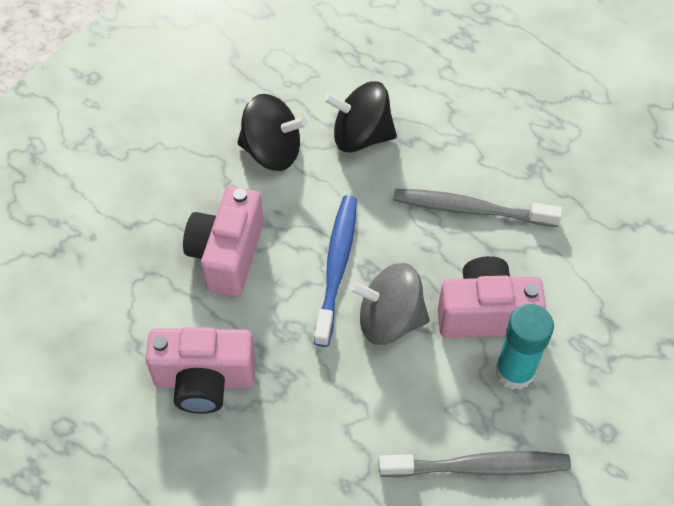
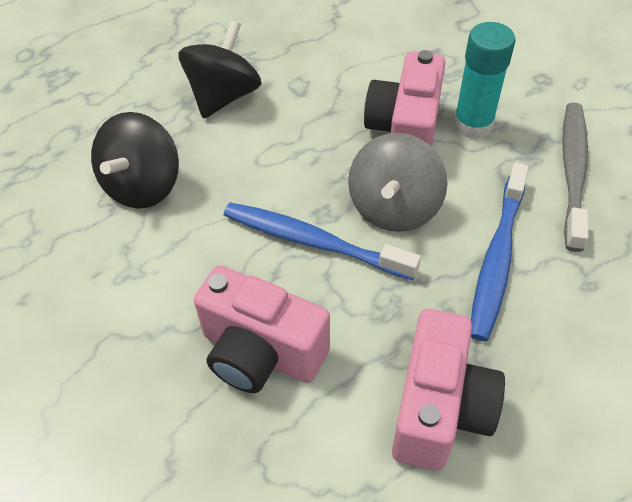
camera: 75 degrees left, 5 degrees down
(272, 151) = (123, 276): black spinning top -> black spinning top (224, 96)
(355, 408) = (497, 259): none -> blue toothbrush
(470, 209) = (278, 116): grey toothbrush -> none

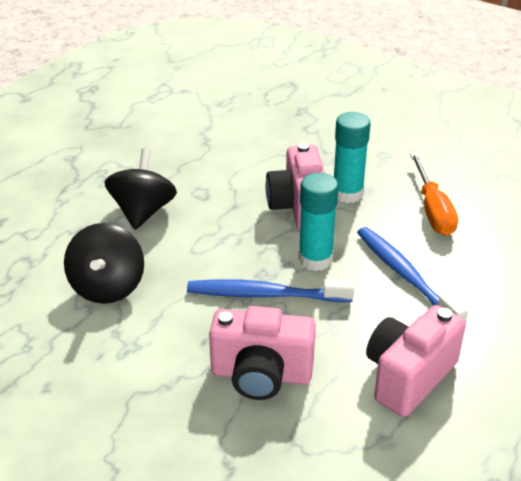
camera: 20 degrees left, 15 degrees down
(394, 208) = (315, 259): grey spinning top -> turquoise glue stick
(439, 409) = (408, 377): pink camera -> pink camera turned 135 degrees counterclockwise
(497, 259) = (405, 275): blue toothbrush -> blue toothbrush turned 150 degrees clockwise
(572, 172) = (432, 210): grey toothbrush -> orange screwdriver

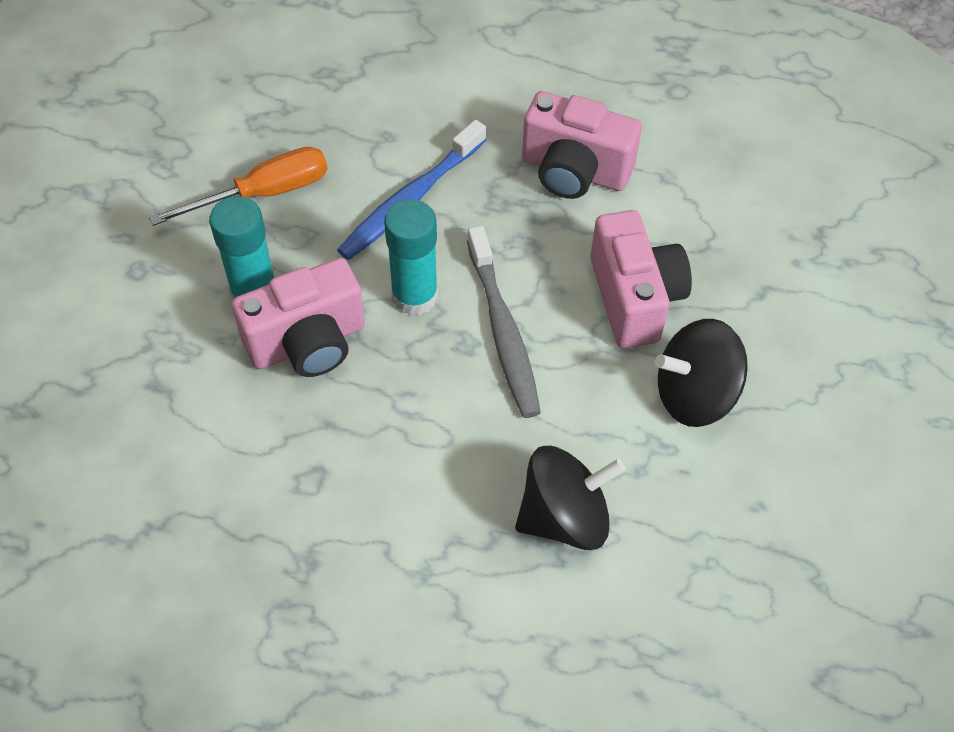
camera: 110 degrees left, 20 degrees up
(143, 212) = (384, 542): black spinning top -> black spinning top (695, 394)
(265, 294) = (503, 331): blue toothbrush -> grey toothbrush

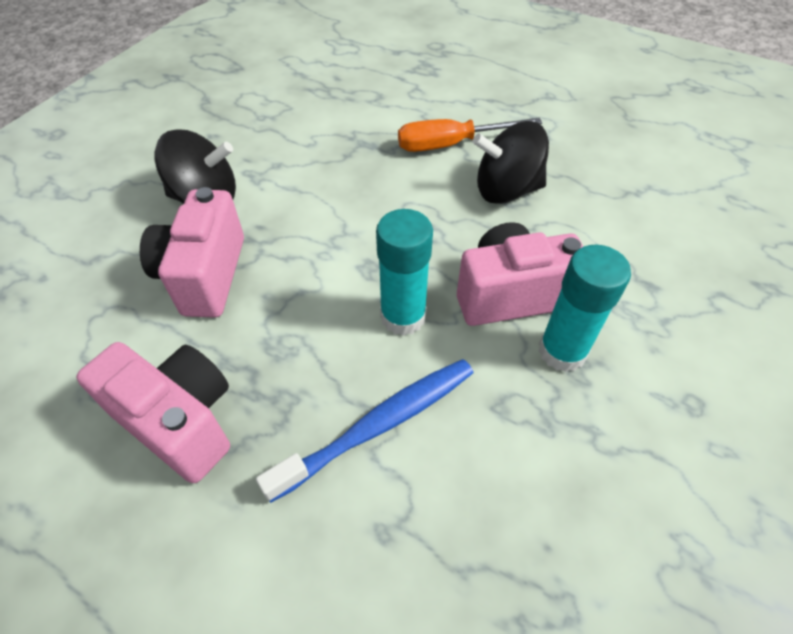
camera: 165 degrees left, 5 degrees down
(263, 193) = (553, 475): orange screwdriver -> orange screwdriver (451, 144)
(503, 331) = (333, 270): grey toothbrush -> none
(564, 517) = (341, 150): black spinning top -> black spinning top (506, 190)

